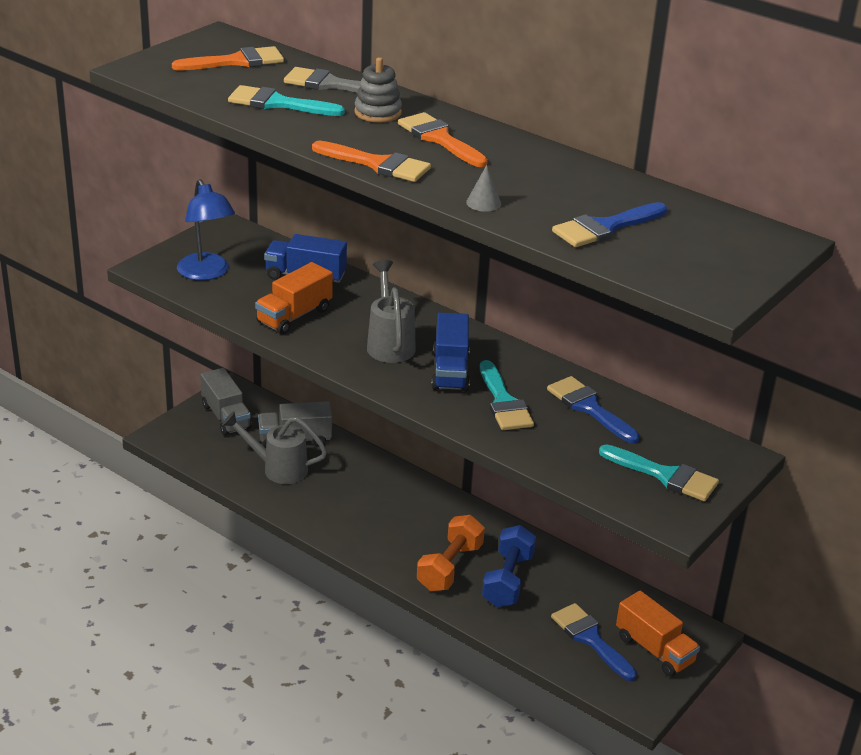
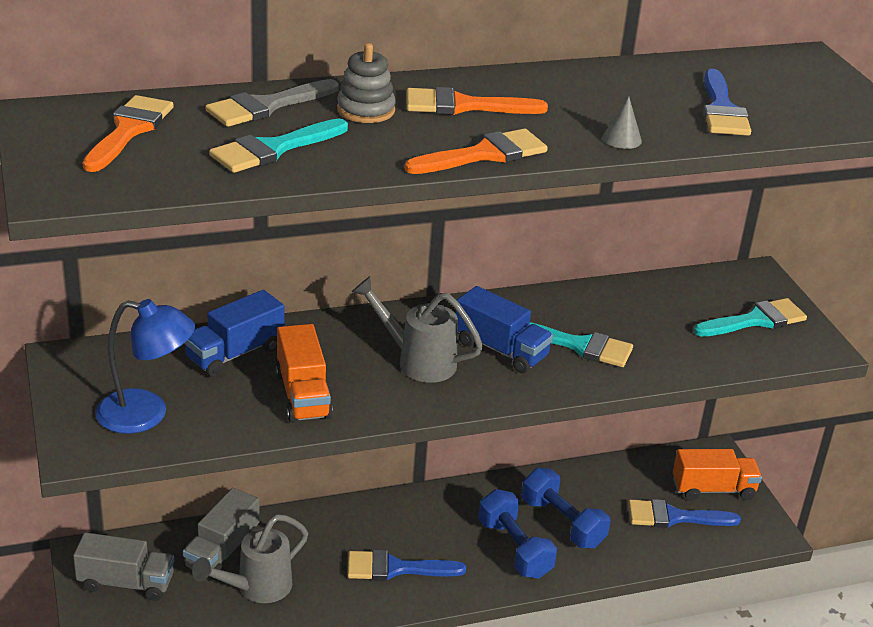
camera: 55 degrees left, 0 degrees up
(449, 567) = (514, 549): orange dumbbell -> blue dumbbell
(589, 408) = (628, 307): blue brush -> blue brush (396, 568)

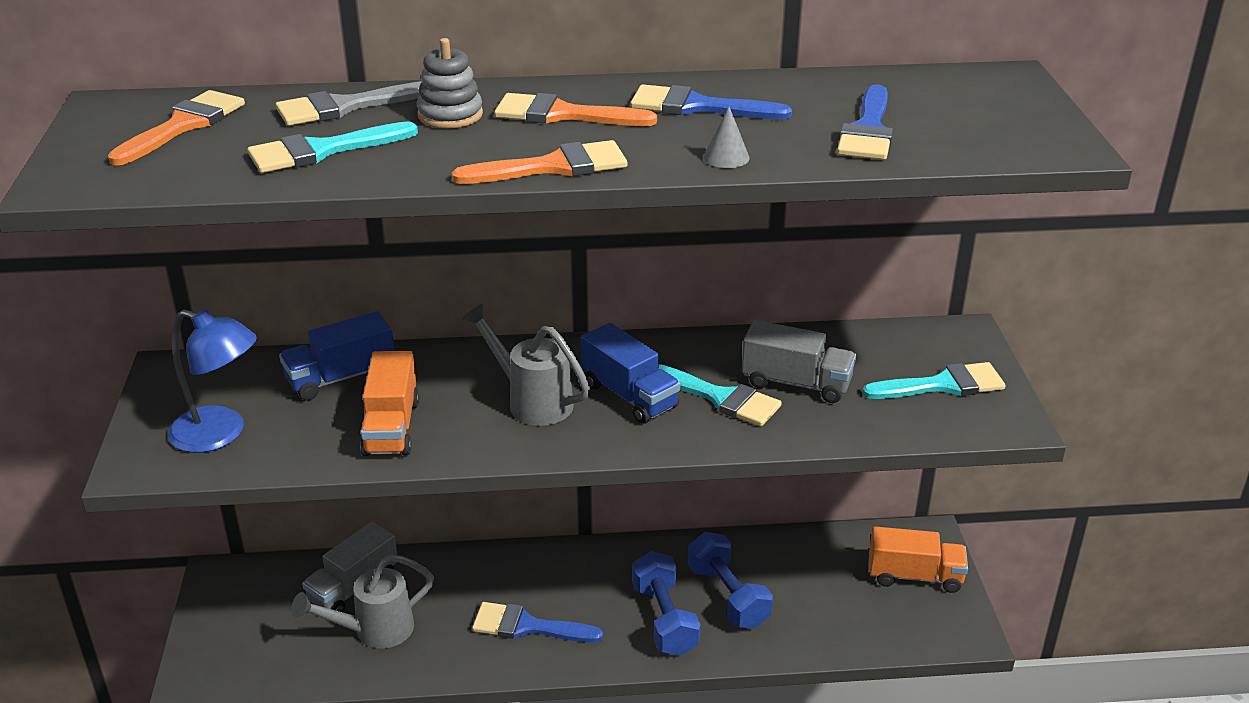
camera: 15 degrees right, 0 degrees up
(126, 583) = (245, 610): grey truck -> grey truck (796, 383)
(674, 517) = (859, 603): blue brush -> blue brush (698, 107)

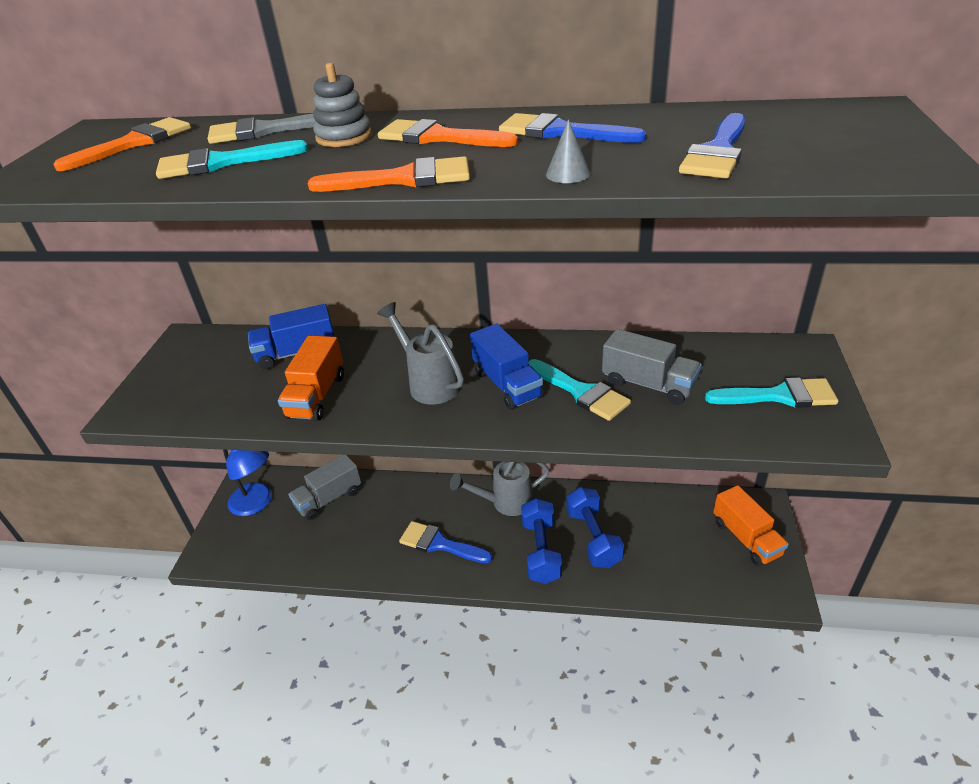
camera: 15 degrees right, 5 degrees up
(220, 434) = (194, 391): blue lamp -> blue lamp (257, 503)
(373, 631) = (332, 534): grey watering can -> grey watering can (505, 502)
(914, 576) = (746, 538): orange truck -> orange truck turned 45 degrees clockwise

